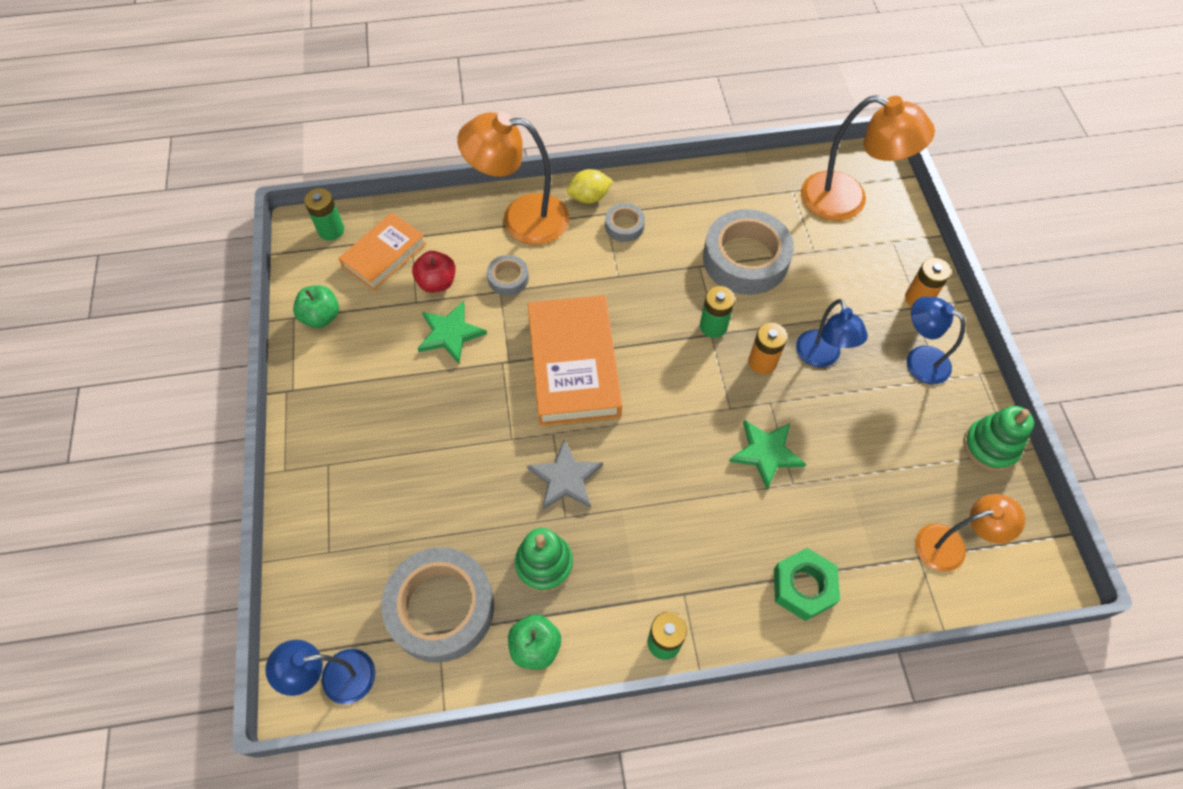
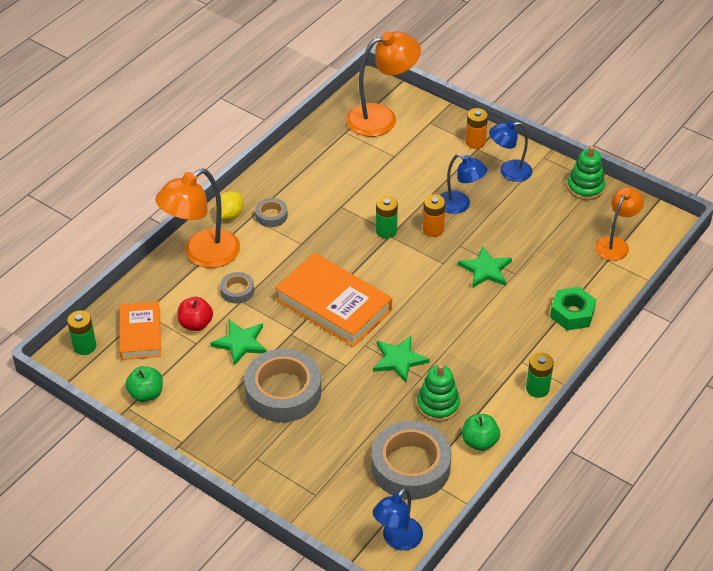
camera: 45 degrees left, 15 degrees down
(565, 478) = (399, 360): grey star -> green star
(745, 259) = (362, 185): grey tape -> grey tape (283, 392)

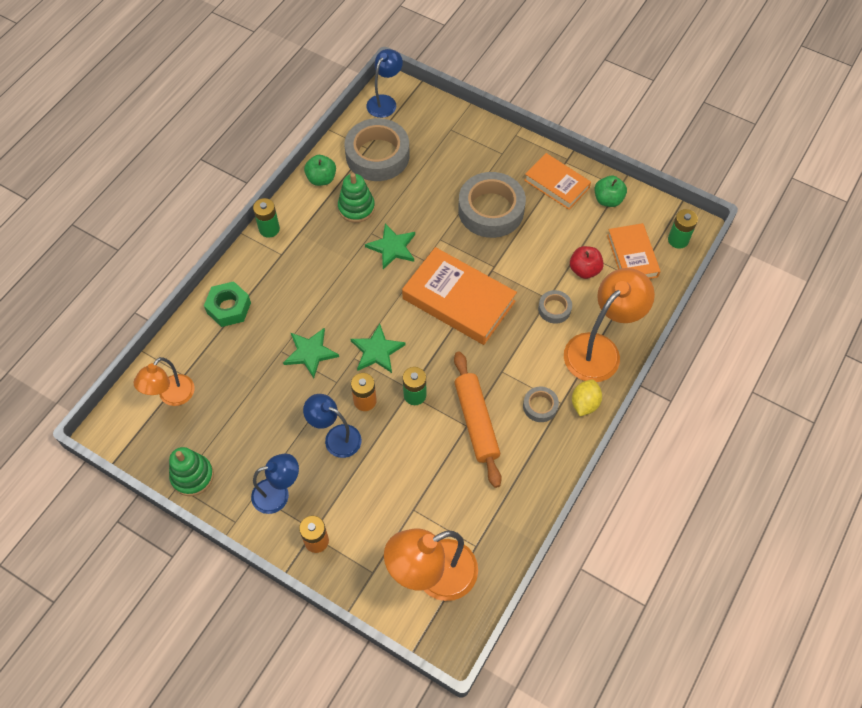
camera: 175 degrees right, 15 degrees up
(200, 416) = (556, 184): none -> orange book
(240, 343) = (538, 254): green star -> green star (377, 351)
(332, 208) = (476, 422): none -> orange rolling pin

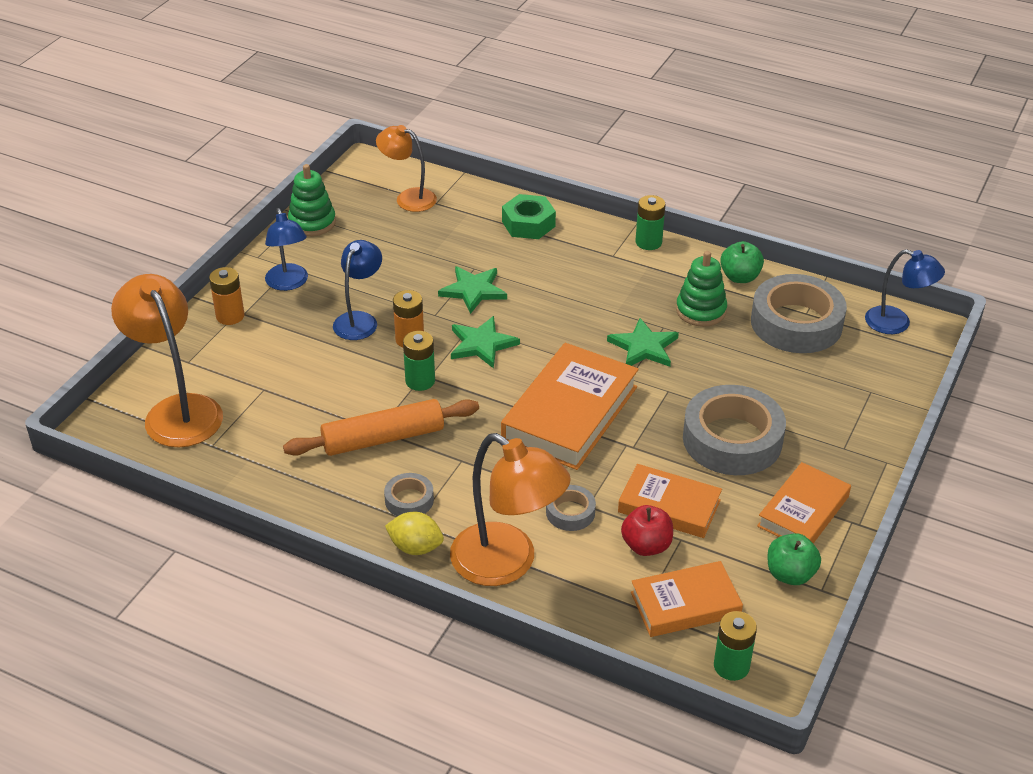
camera: 85 degrees right, 20 degrees down
(550, 253) = (669, 506): none -> orange book

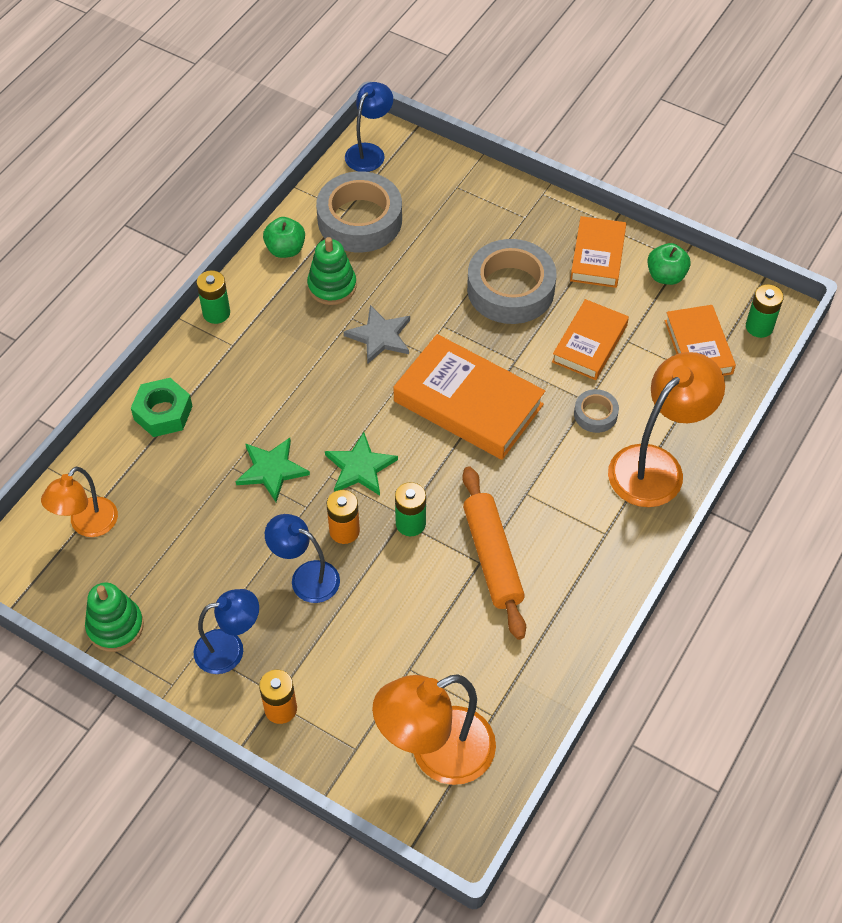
camera: 85 degrees left, 15 degrees up
(409, 500) = (577, 537): grey tape -> none
(415, 547) = (636, 534): yellow lemon -> none
(643, 347) = (380, 336): green star -> grey star
(646, 546) = (635, 365): red apple -> none
(803, 511) = (598, 256): orange book -> orange book turned 60 degrees clockwise

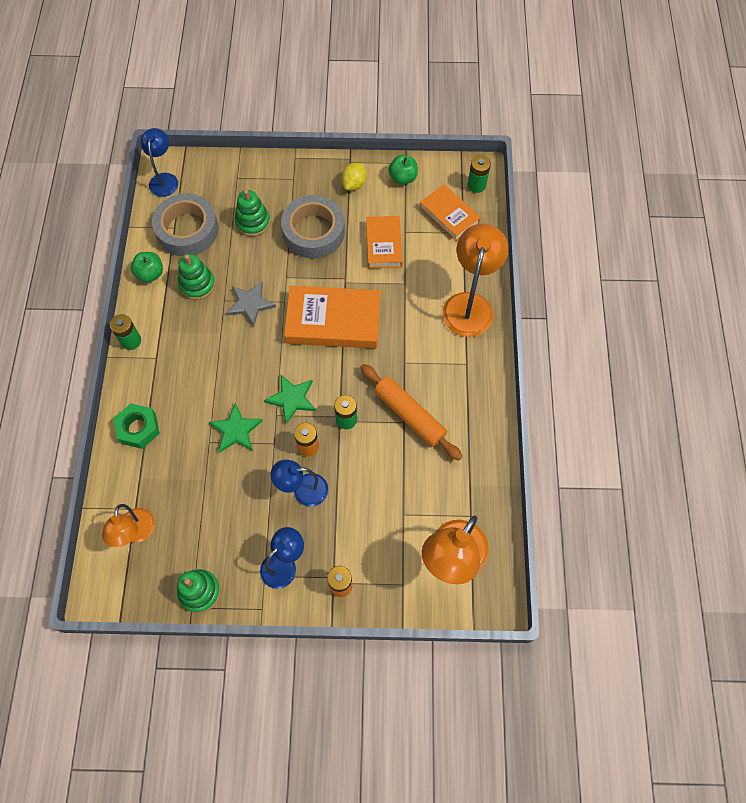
camera: 30 degrees left, 10 degrees up
(443, 245) = (253, 222): none -> green stacking toy
(595, 414) = (415, 289): grey tape -> none
(598, 256) = (354, 184): orange book -> yellow lemon

